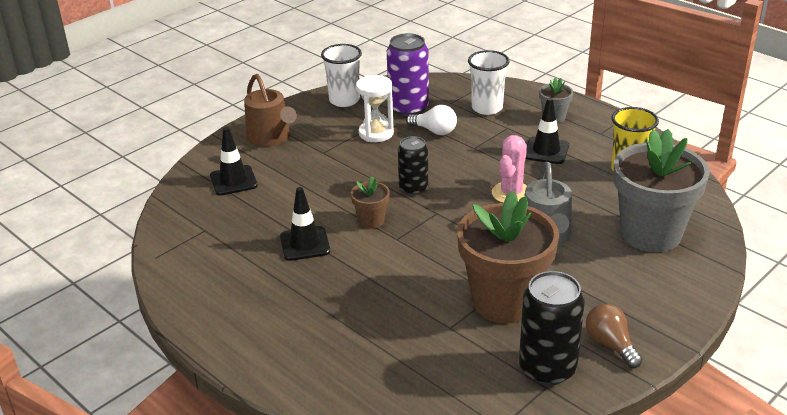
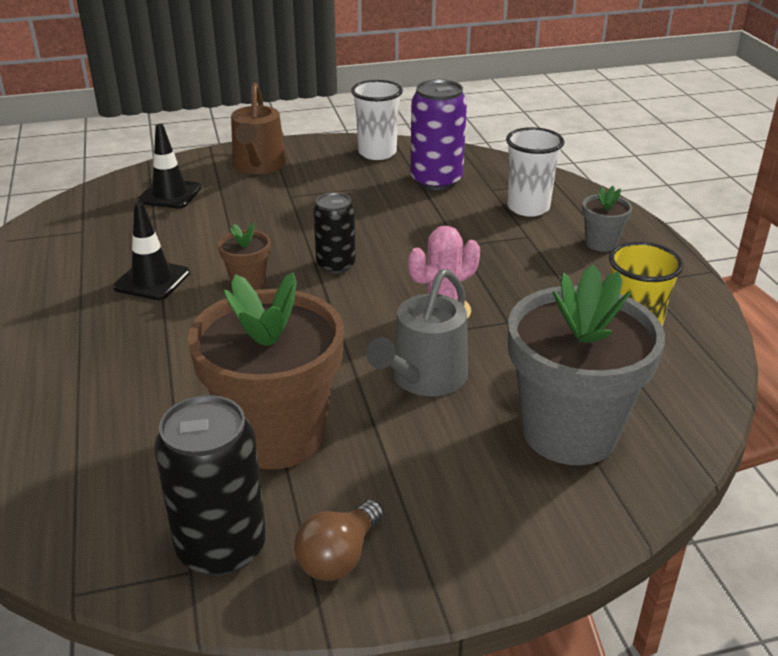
camera: 30 degrees right, 0 degrees up
(376, 133) = (369, 195): white hourglass -> none
(434, 131) = (436, 213): white light bulb -> none
(546, 151) = (545, 278): black traffic cone -> none
(610, 345) = (339, 557): brown light bulb -> brown light bulb turned 150 degrees counterclockwise

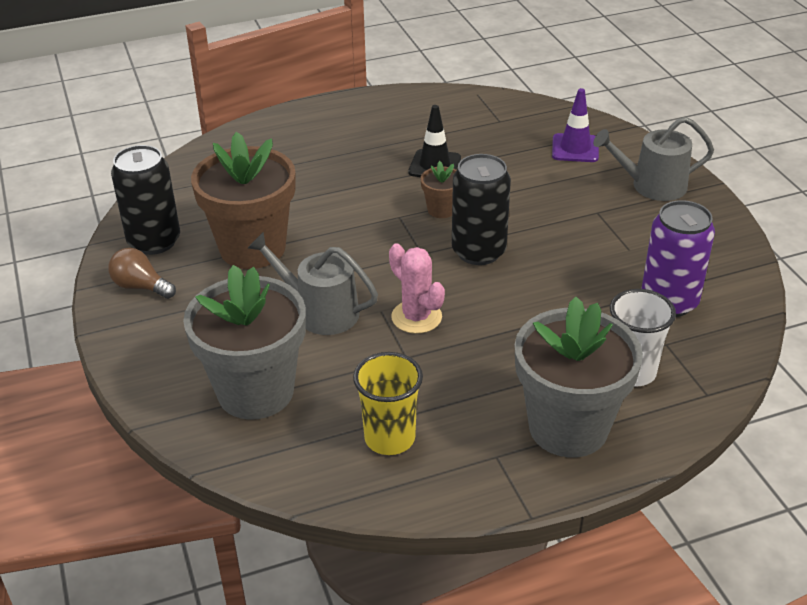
camera: 85 degrees right, 5 degrees up
(170, 194) = (575, 148): black traffic cone -> purple traffic cone
(258, 166) = (652, 186): brown watering can -> grey watering can
(336, 265) = (478, 251): black can -> black can, size x1.55
(377, 153) = (719, 256): white cup -> none
(601, 243) = (568, 427): grey flower pot -> grey flower pot, size x2.25

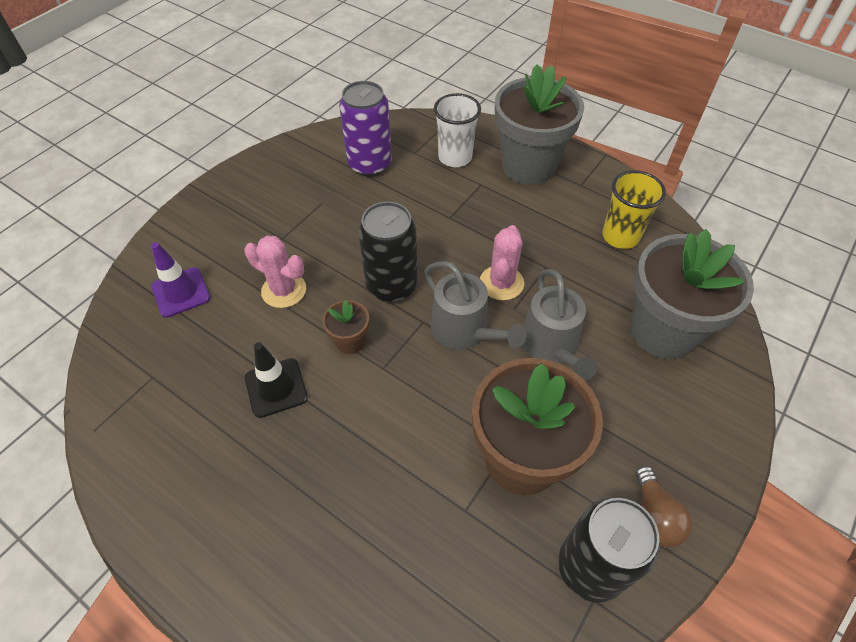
camera: 125 degrees left, 15 degrees up
(529, 195) = (284, 290): none -> pink cactus
(652, 186) = (219, 220): grey watering can -> grey watering can (464, 330)

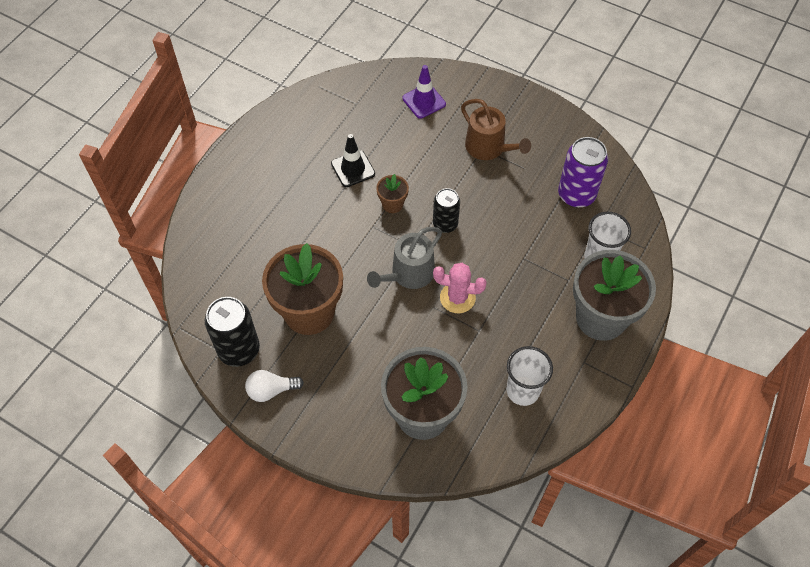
camera: 85 degrees right, 5 degrees up
(282, 232) = (488, 147): none -> brown watering can
(284, 290) = (433, 159): pink cactus -> none
(391, 286) = (445, 224): black can -> black can, size x0.64
(551, 346) = (400, 332): grey watering can -> none
(620, 236) = (523, 390): yellow cup -> white cup
(654, 516) = (271, 390): brown light bulb -> white light bulb

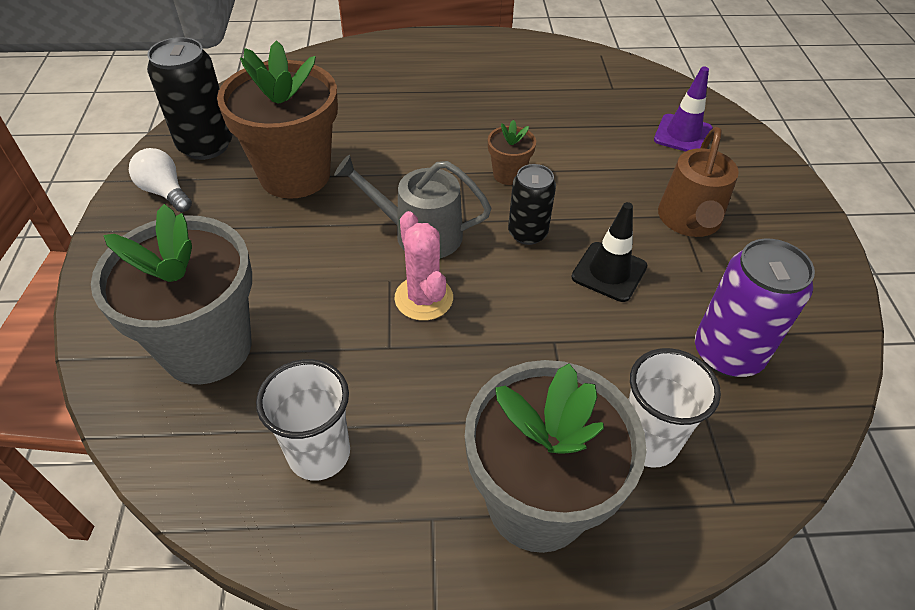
camera: 55 degrees right, 10 degrees down
(353, 169) = (523, 123): black traffic cone -> black traffic cone (609, 272)

